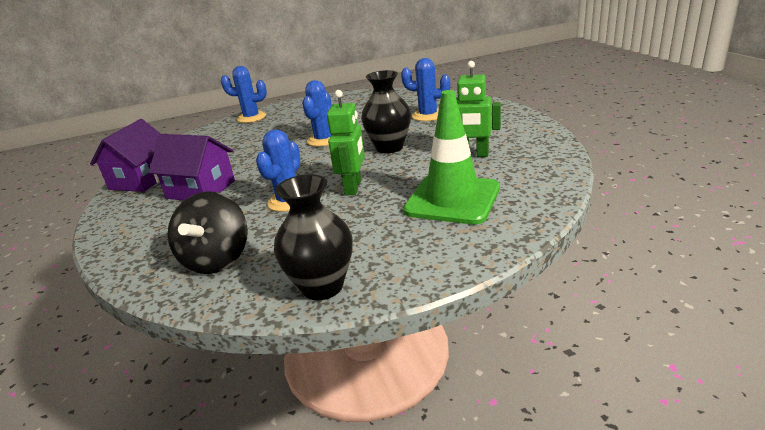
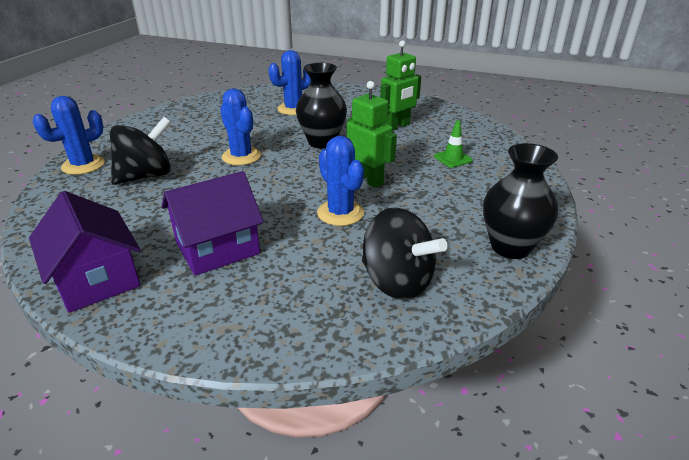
camera: 55 degrees left, 5 degrees up
(260, 134) = (146, 176): none -> black spinning top
(452, 199) = (453, 158): green traffic cone -> green traffic cone, size x0.42

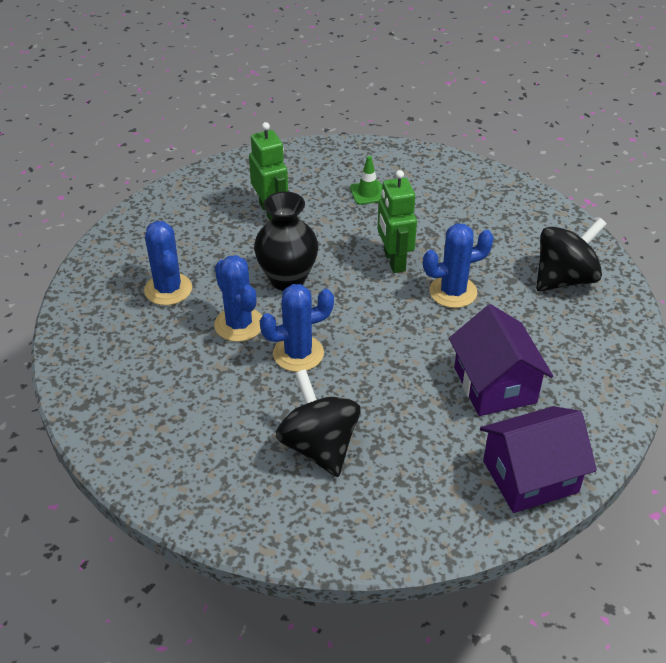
camera: 75 degrees left, 10 degrees up
(83, 165) = (261, 518): blue cactus -> blue cactus (239, 324)
(368, 180) = (394, 261): green robot -> green robot turned 75 degrees counterclockwise
(510, 247) = (529, 206): black vase -> none

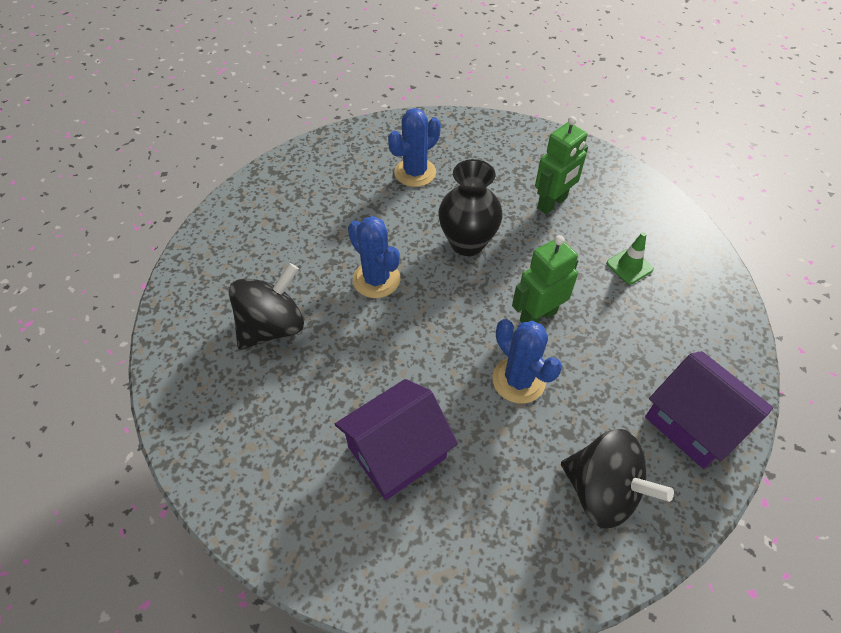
camera: 70 degrees right, 10 degrees up
(239, 324) = (394, 229): blue cactus -> none
(530, 476) = (281, 514): purple house -> purple house (693, 423)

